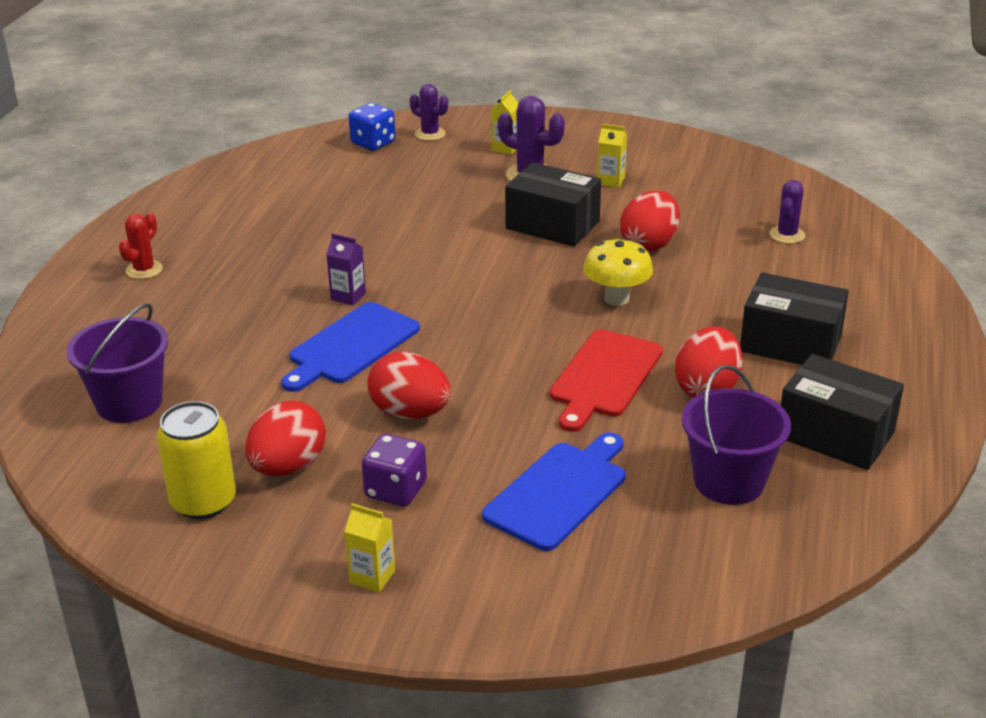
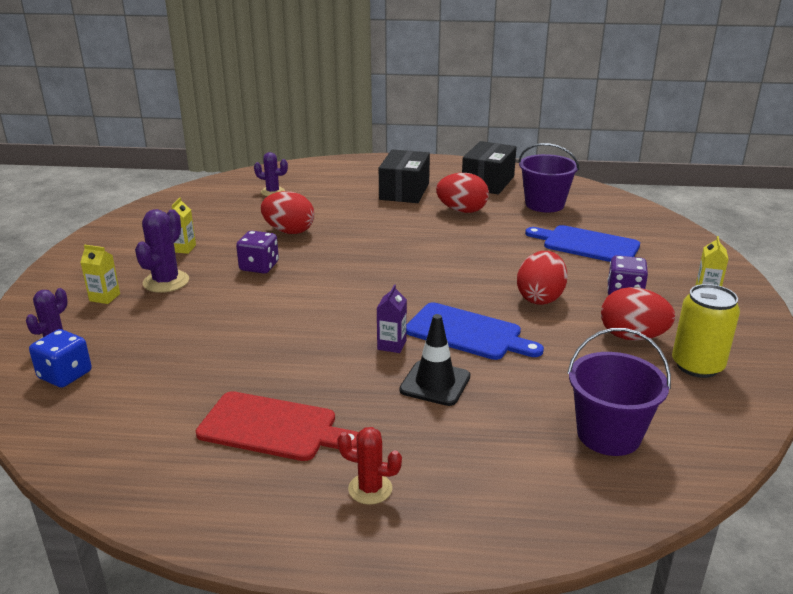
camera: 100 degrees left, 5 degrees down
(267, 314) = (435, 383): none -> black traffic cone
(552, 225) = (259, 266): black box -> purple dice
(604, 377) = (463, 238): red cutting board -> red cutting board (273, 427)
(616, 298) = (366, 239): yellow mushroom -> none

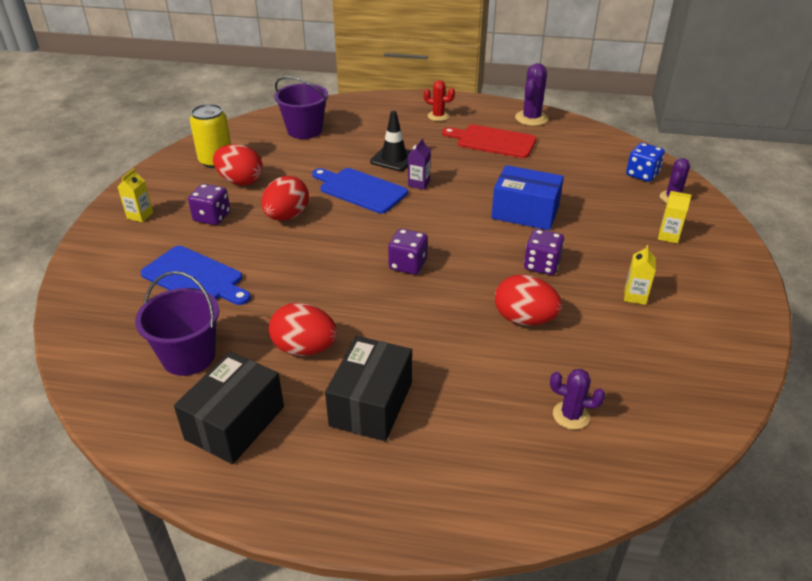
camera: 175 degrees left, 10 degrees up
(166, 282) = (624, 251): purple cactus -> purple cactus (531, 118)
(258, 314) = (525, 212): none -> blue box
(392, 261) = (408, 265): none -> purple dice

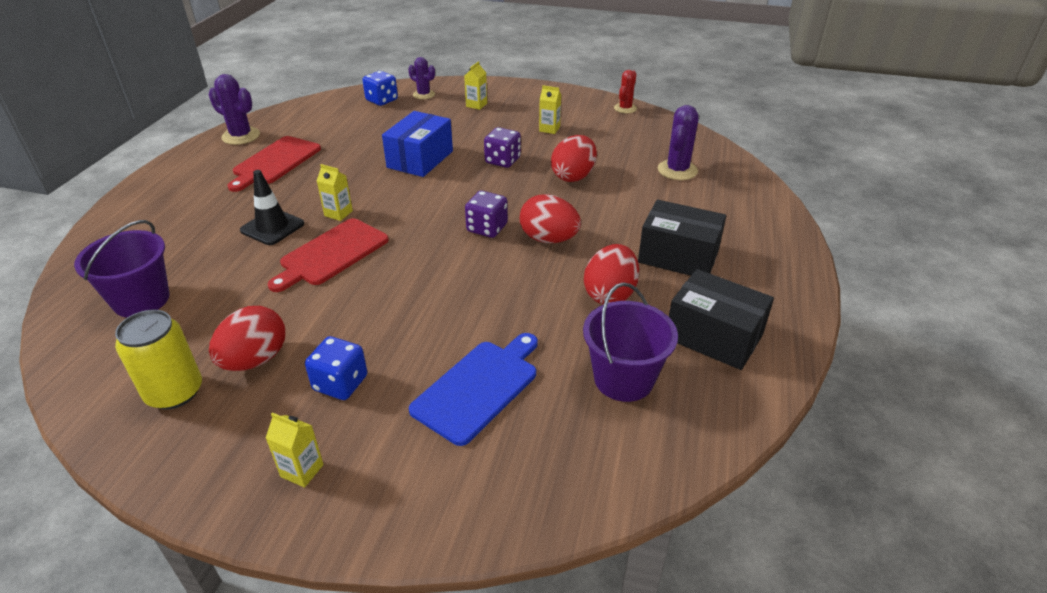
camera: 85 degrees left, 0 degrees up
(212, 217) = (340, 383): purple dice -> blue dice
(287, 216) = (367, 312): red egg -> red egg (549, 239)
(360, 190) = (331, 254): blue cutting board -> red cutting board
(419, 184) = (338, 213): purple carton -> yellow carton
(438, 116) = (188, 191): red cactus -> red cactus (625, 108)
(571, 415) = (677, 170): purple cactus -> purple cactus, size x1.50

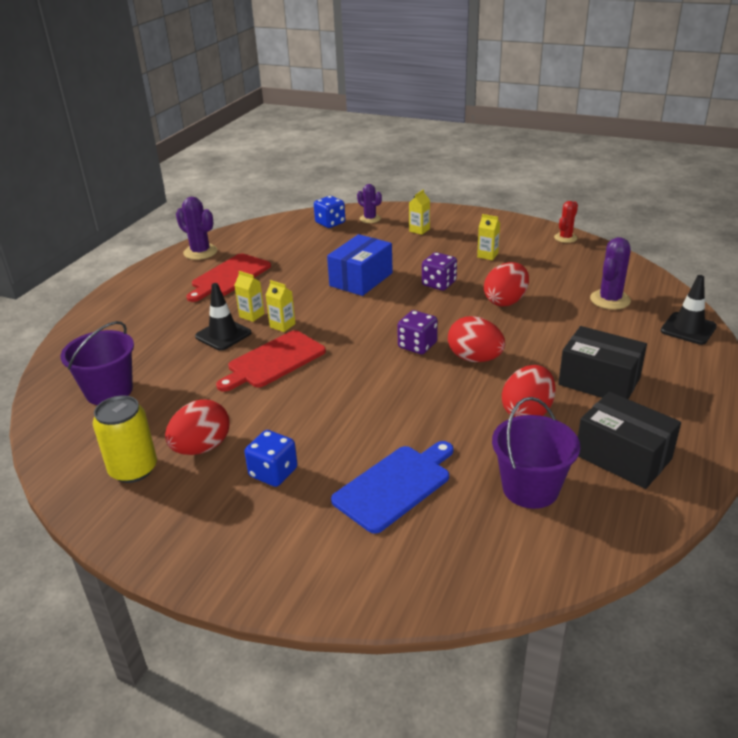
camera: 10 degrees right, 5 degrees down
(302, 470) = (235, 541): yellow carton -> yellow carton (252, 315)
(757, 196) = (688, 329): none -> black traffic cone

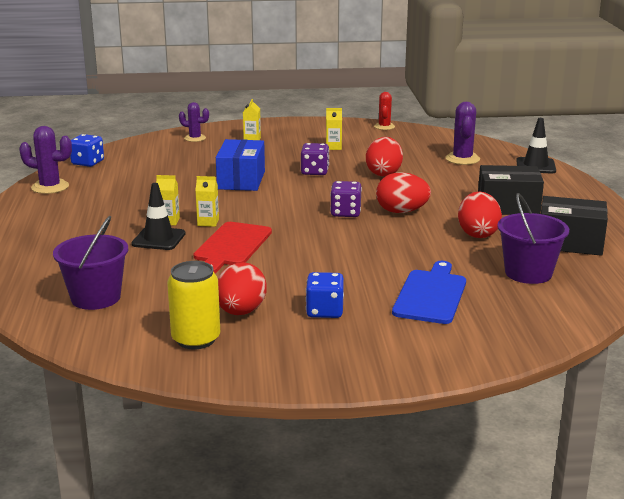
camera: 30 degrees left, 10 degrees down
(229, 277) = (107, 199): red cutting board -> none
(330, 223) = (159, 146): blue dice -> blue dice (88, 163)

